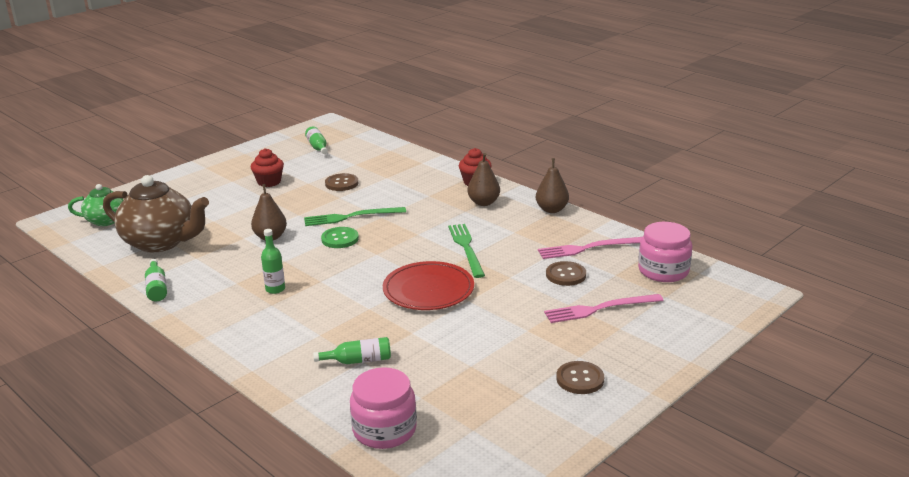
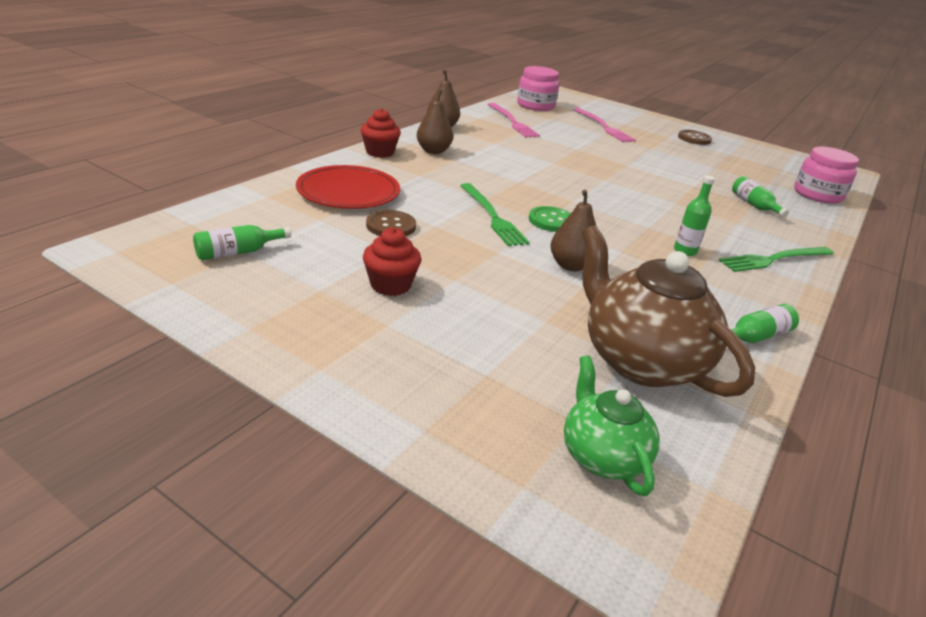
camera: 105 degrees left, 5 degrees up
(161, 242) = (641, 361): brown teapot -> brown teapot turned 45 degrees counterclockwise
(428, 290) = (623, 178): red plate -> red plate (348, 192)
(466, 248) = (536, 162): green fork -> green fork (773, 259)
(566, 275) = (561, 131): brown button -> none

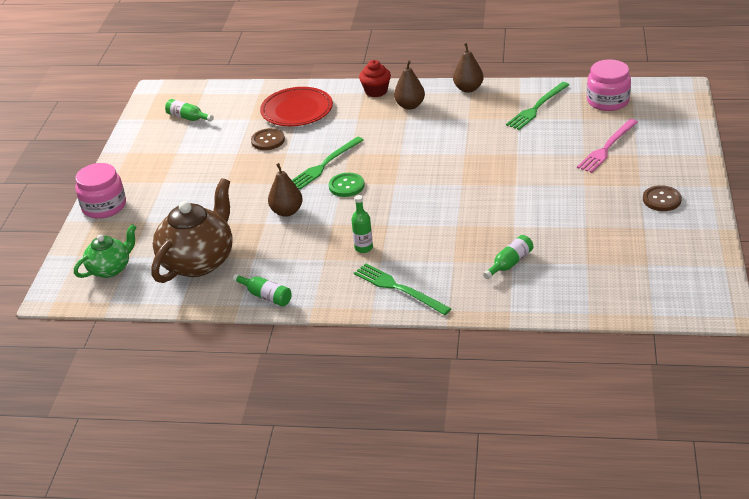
camera: 70 degrees right, 5 degrees up
(390, 285) = (200, 168): red cupcake -> none
(512, 122) = (537, 108): pink fork -> green fork
(817, 194) = (597, 295): pink jar -> pink jar (104, 206)

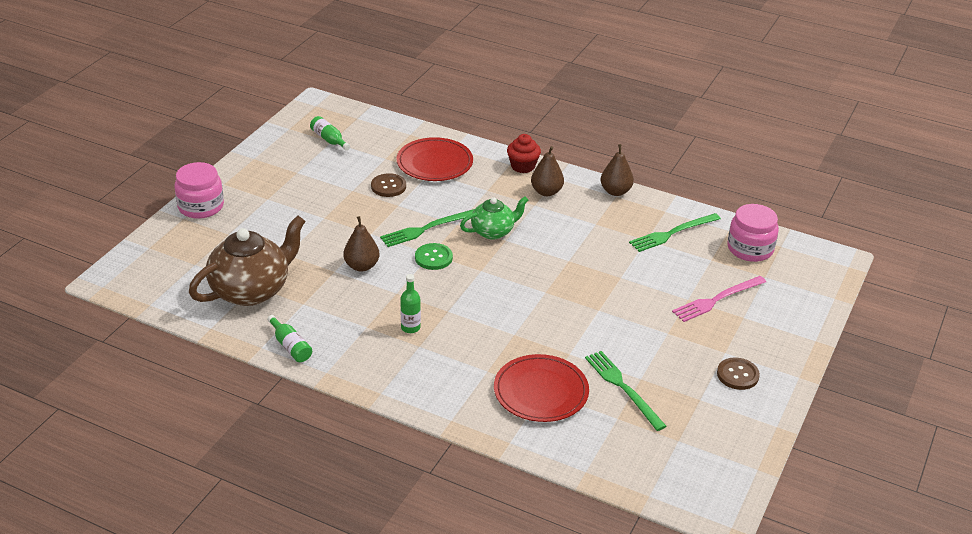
camera: 15 degrees right, 0 degrees up
(110, 269) = (169, 271): green teapot -> green teapot (493, 232)
(398, 288) = (417, 381): green fork -> green fork (622, 387)
(510, 263) = (541, 392): green bottle -> red plate

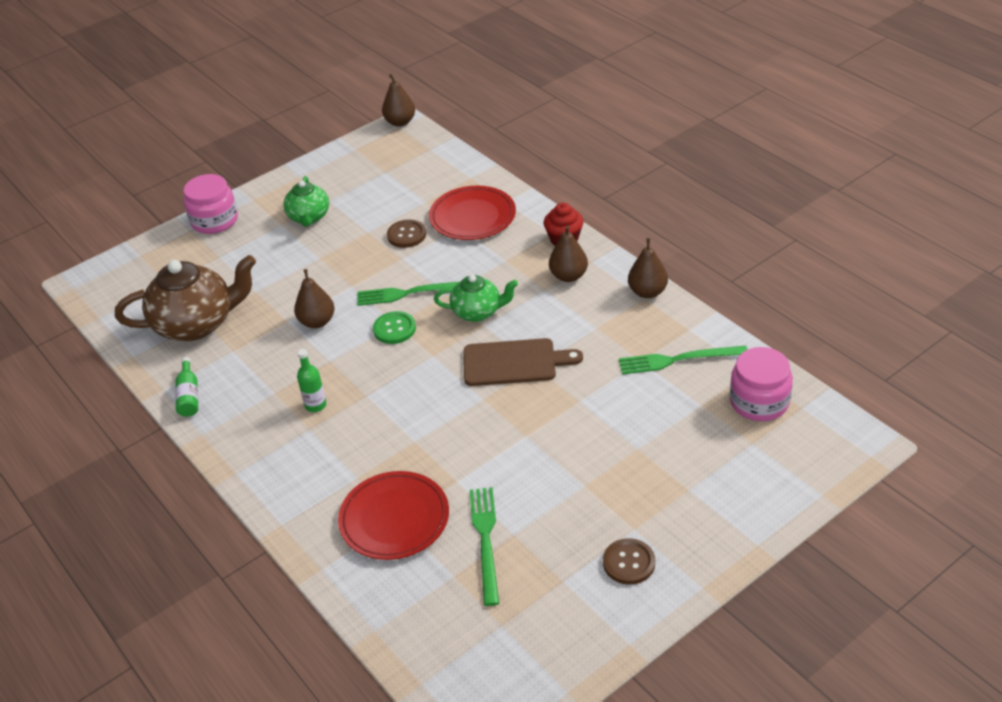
camera: 30 degrees right, 5 degrees up
(289, 188) = (309, 217): none -> green teapot
(314, 101) = (400, 122): none -> brown pear
(329, 139) = (385, 169): green bottle -> none
(550, 261) = (514, 362): none -> brown cutting board
(716, 300) = (671, 458): pink fork -> none

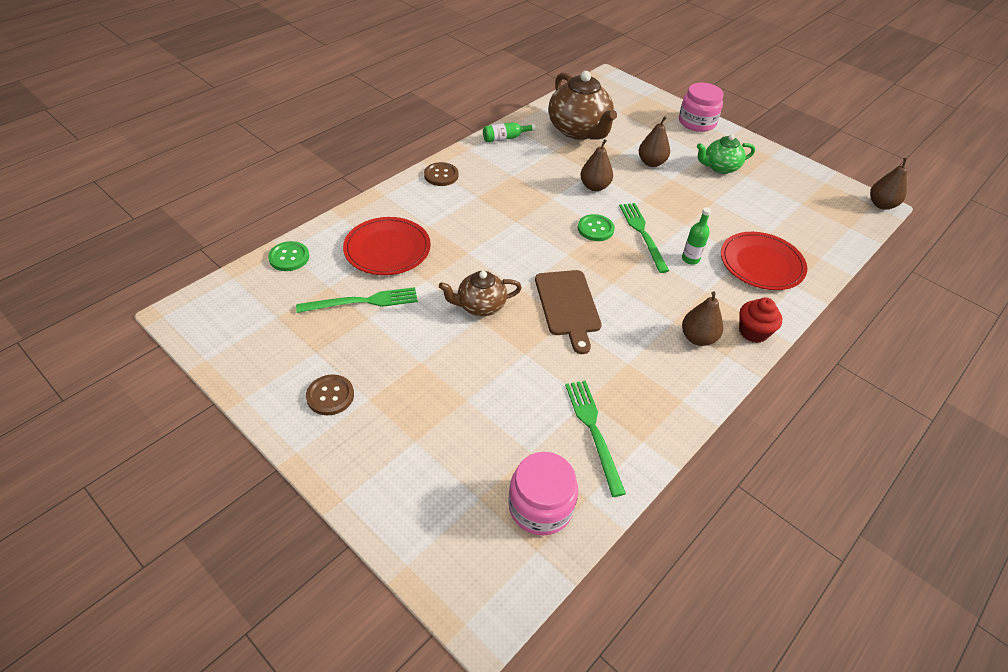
camera: 75 degrees right, 5 degrees up
(315, 405) = (502, 196): green bottle -> green bottle (690, 259)
(391, 623) = (289, 257): none -> green button
(406, 235) = (718, 224): brown button -> brown button (441, 175)
(477, 312) = (629, 277): green teapot -> none
(506, 433) = (480, 306): none -> brown teapot
(647, 292) = (692, 403): brown pear -> brown pear (651, 163)

